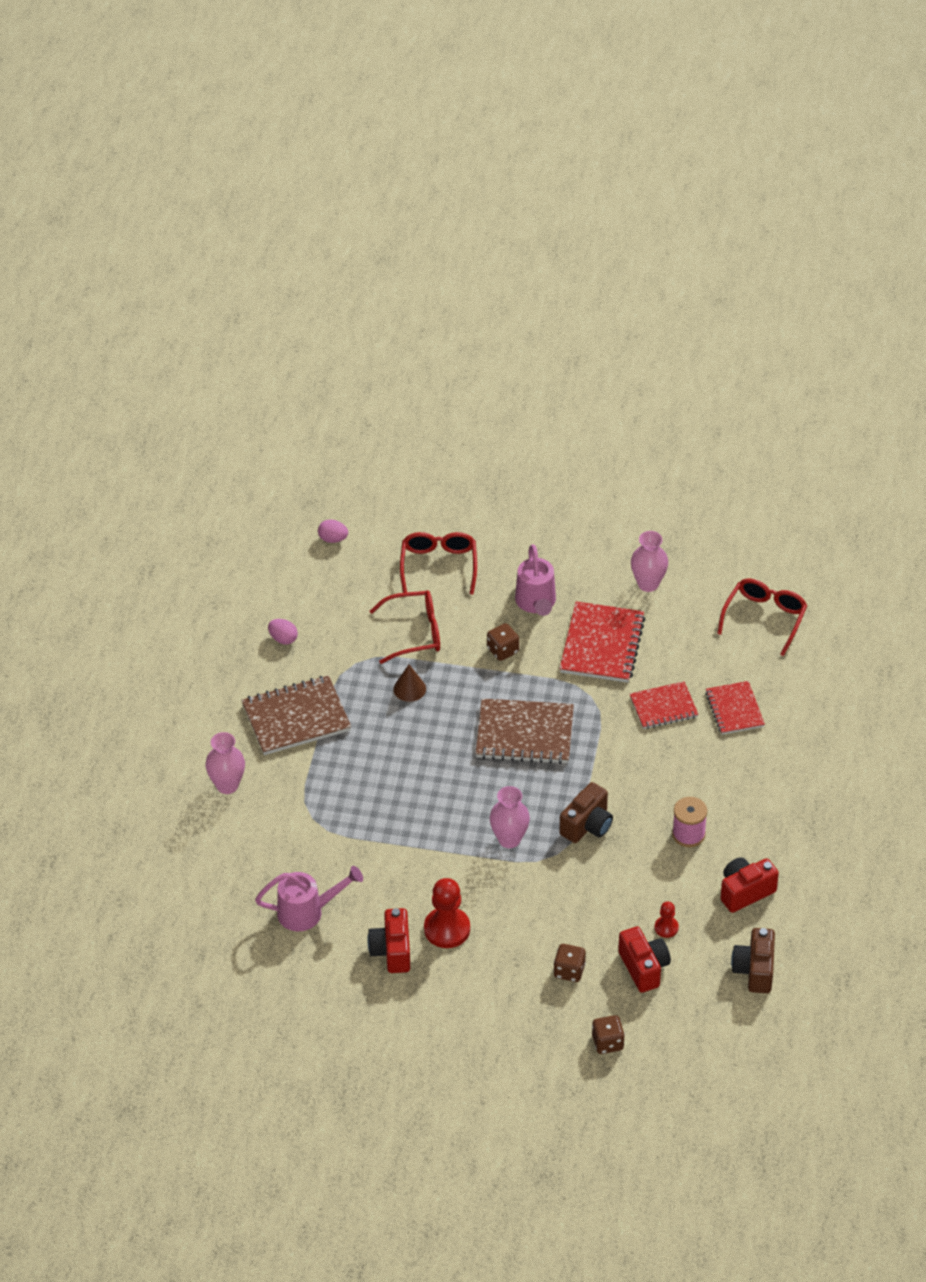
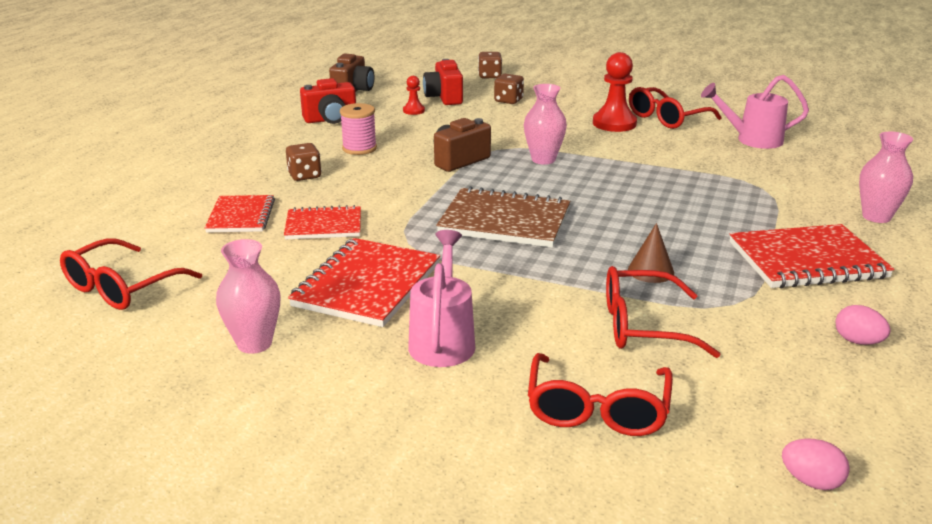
camera: 170 degrees left, 20 degrees down
(296, 718) = (807, 260): brown notebook -> red notebook
(392, 951) = (666, 118): red camera -> red glasses
(503, 650) = (511, 294): brown dice -> brown dice (304, 176)

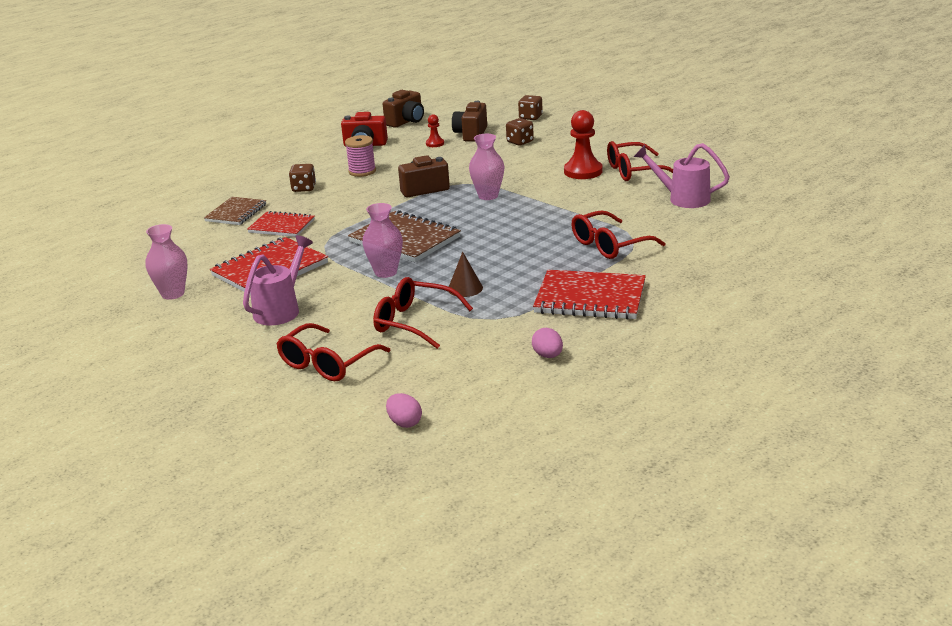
camera: 25 degrees right, 0 degrees up
(121, 288) = (128, 250): red glasses -> red glasses (609, 245)
(241, 216) = (236, 213): red notebook -> brown notebook
(444, 98) = (471, 134): red camera -> brown camera
(876, 217) = (695, 275): pink vase -> pink vase (386, 272)

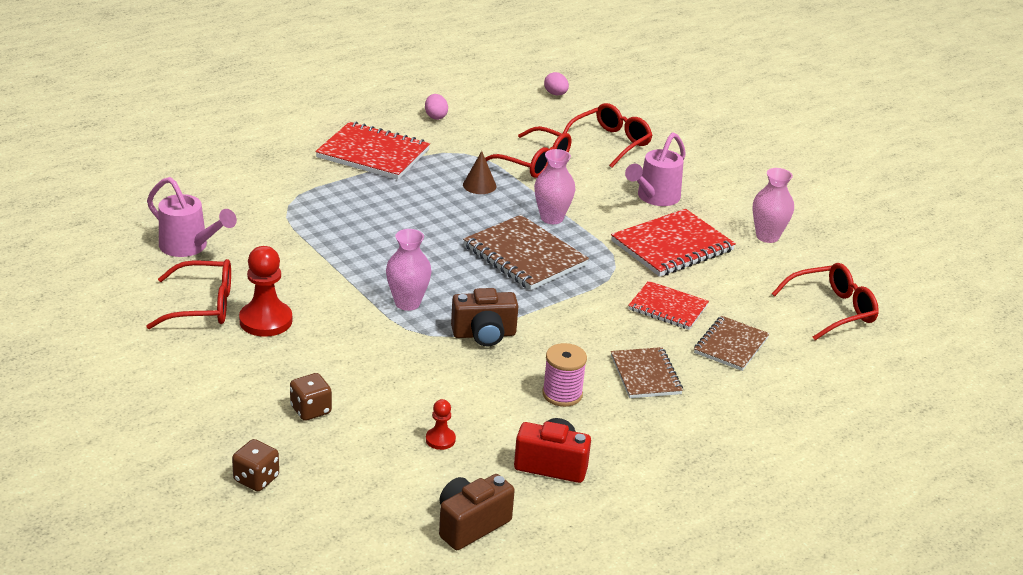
camera: 175 degrees left, 5 degrees up
(304, 188) = (645, 375): brown dice -> brown notebook
(471, 134) = (375, 452): brown camera -> none
(609, 245) = (317, 203): red glasses -> red glasses (832, 310)

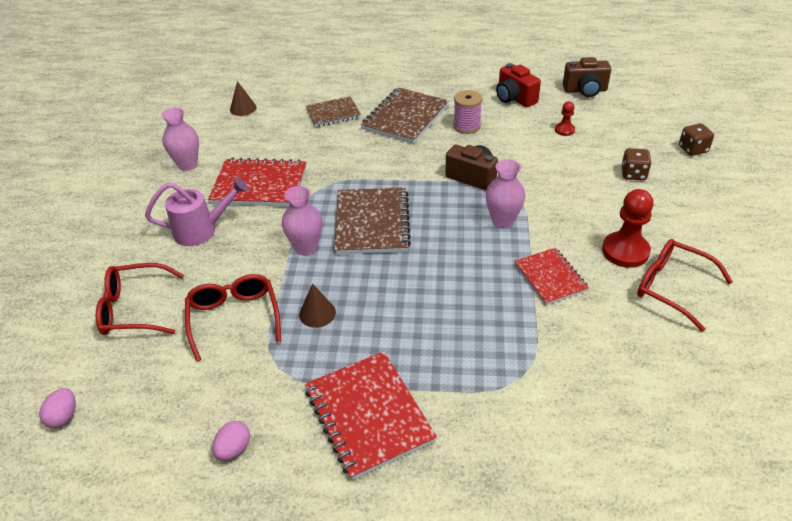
camera: 135 degrees left, 10 degrees up
(189, 247) = (656, 364): pink watering can -> none
(645, 375) = (405, 117): brown notebook -> brown notebook, size x1.59
(667, 308) = (333, 147): red notebook -> red notebook (550, 277)
(832, 310) = (243, 108): red glasses -> brown cone

